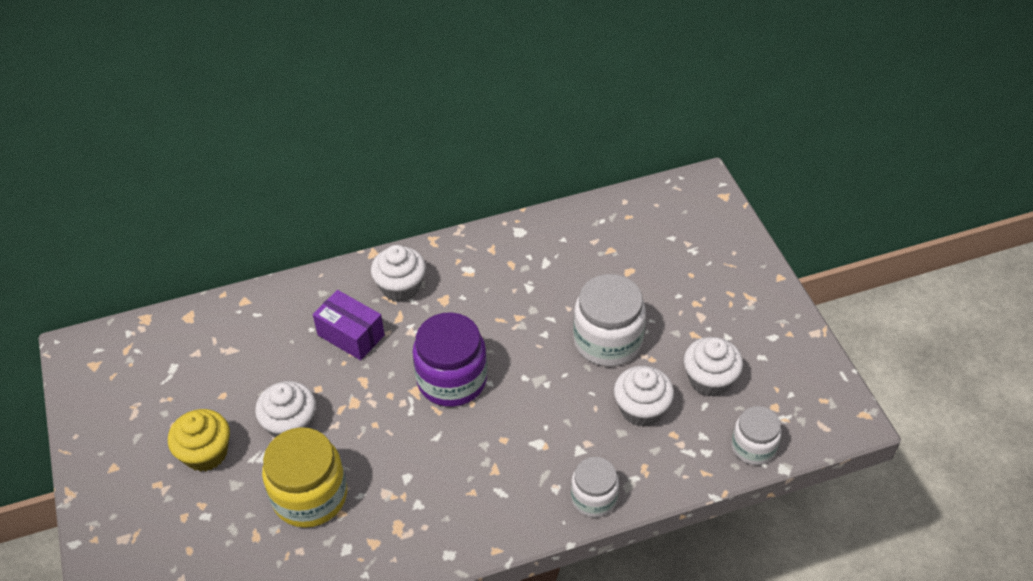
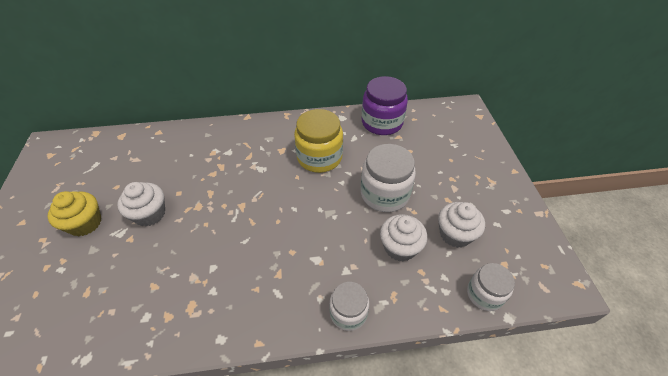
camera: 10 degrees right, 0 degrees up
(310, 496) = (139, 268): yellow jar -> yellow jar (319, 157)
(351, 335) = (214, 162): purple box -> none
(401, 287) = (257, 138): white cupcake -> none
(452, 379) = (269, 202): purple jar -> purple jar (382, 122)

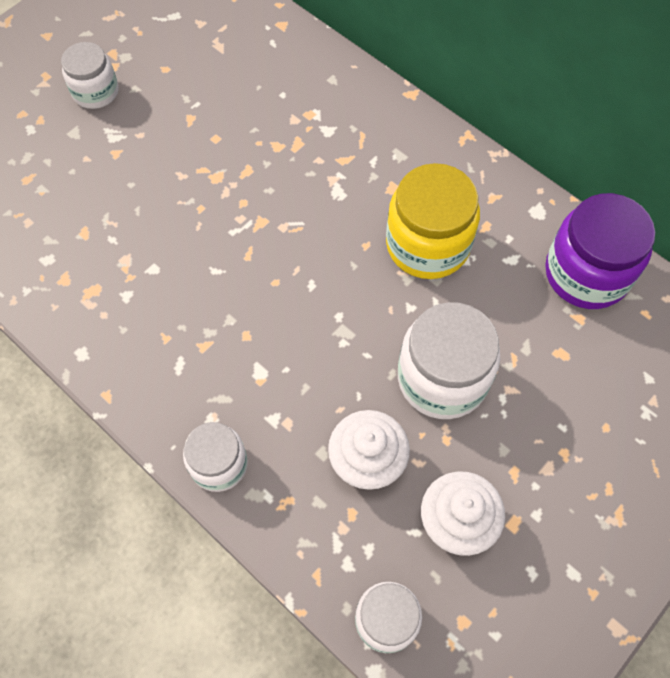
camera: 50 degrees right, 15 degrees up
(85, 223) = (96, 92): yellow cupcake -> white jar
(150, 214) = (162, 139): white cupcake -> none

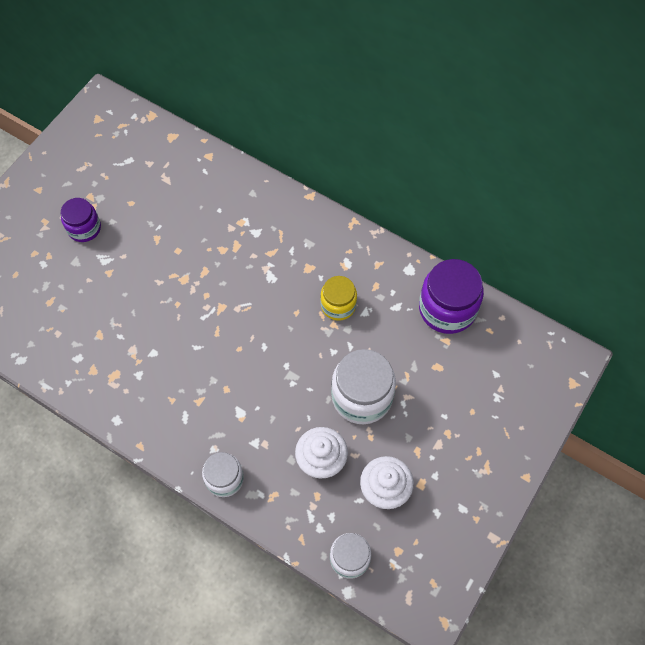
camera: 10 degrees left, 0 degrees up
(96, 92) = (84, 228): white jar -> purple jar
(427, 244) = (338, 305): yellow jar -> yellow jar, size x0.61

